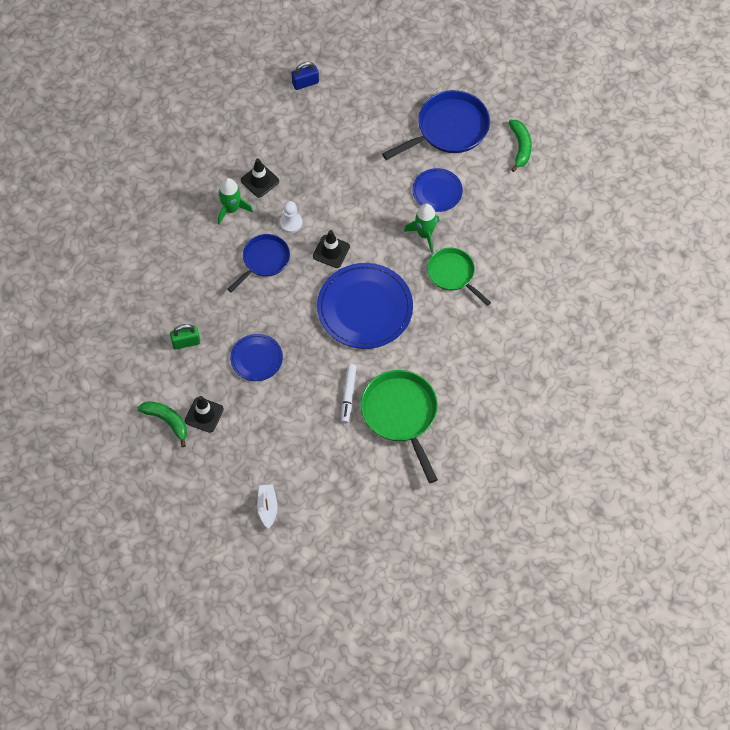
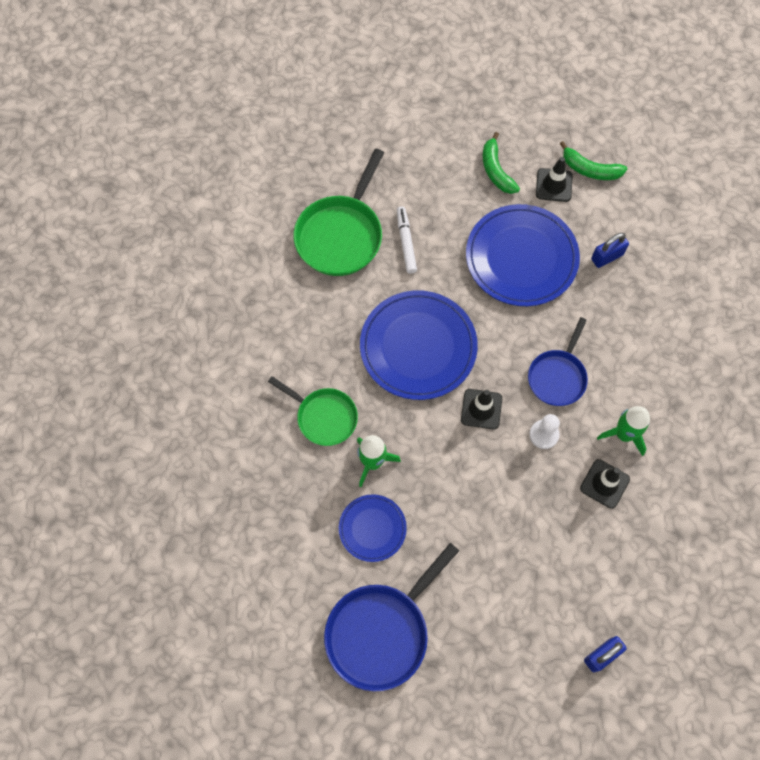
camera: 165 degrees right, 5 degrees up
(186, 342) = (607, 257): green padlock -> blue padlock
(256, 359) = (521, 258): blue plate -> blue plate, size x1.85
(267, 508) = (452, 111): white boat -> none
(401, 415) = (341, 235): green pan -> green pan turned 60 degrees clockwise
(520, 147) = (276, 629): green banana -> green banana (496, 170)

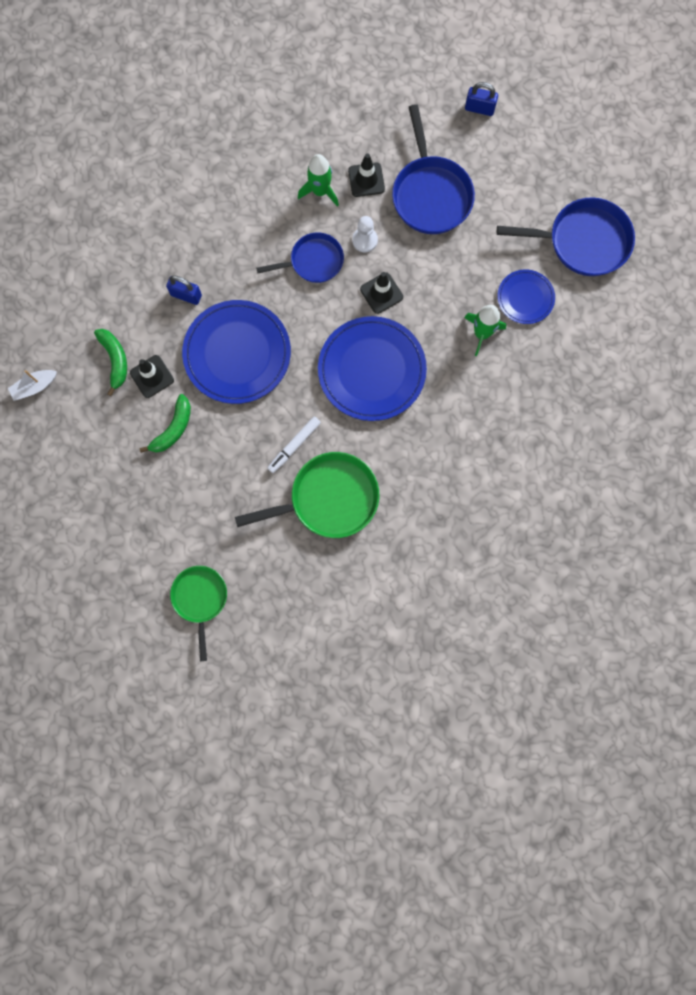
camera: 130 degrees left, 10 degrees up
(323, 416) = (479, 392): green pan -> green pan (200, 599)
(544, 530) = (430, 194): none -> blue pan
(613, 104) = (35, 387): none -> white boat

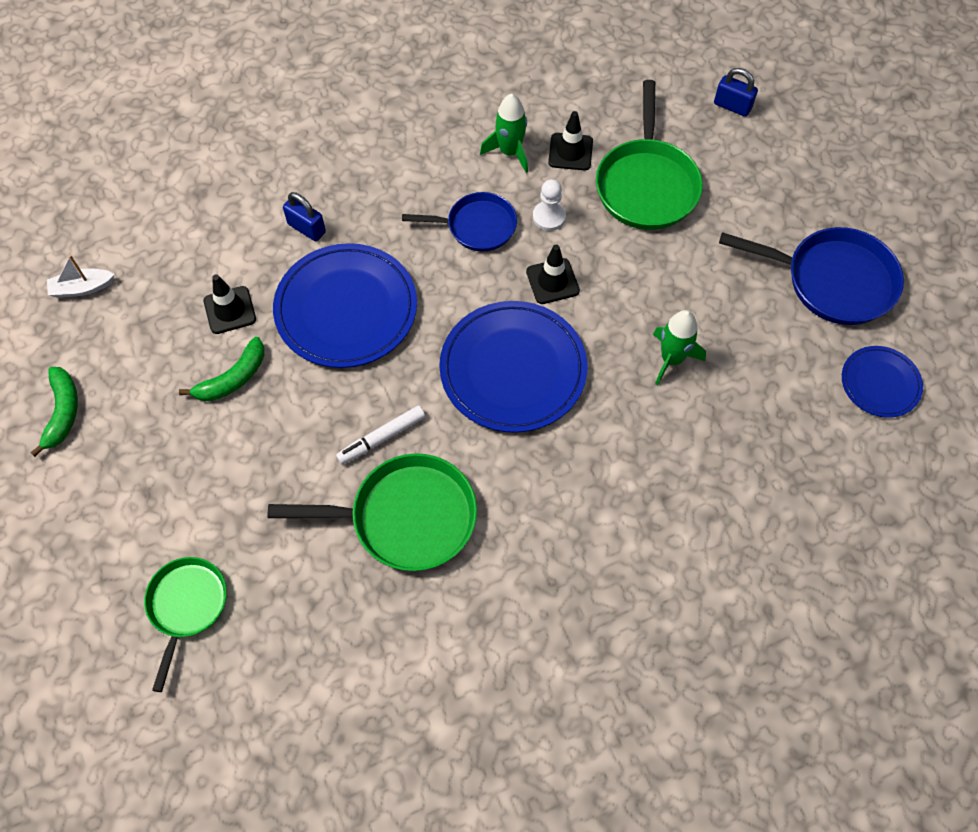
camera: 15 degrees right, 15 degrees down
(115, 360) = (192, 281): green banana -> green banana (62, 413)
(430, 194) = (646, 184): blue pan -> green pan
(525, 298) = (740, 330): blue plate -> blue plate (880, 383)

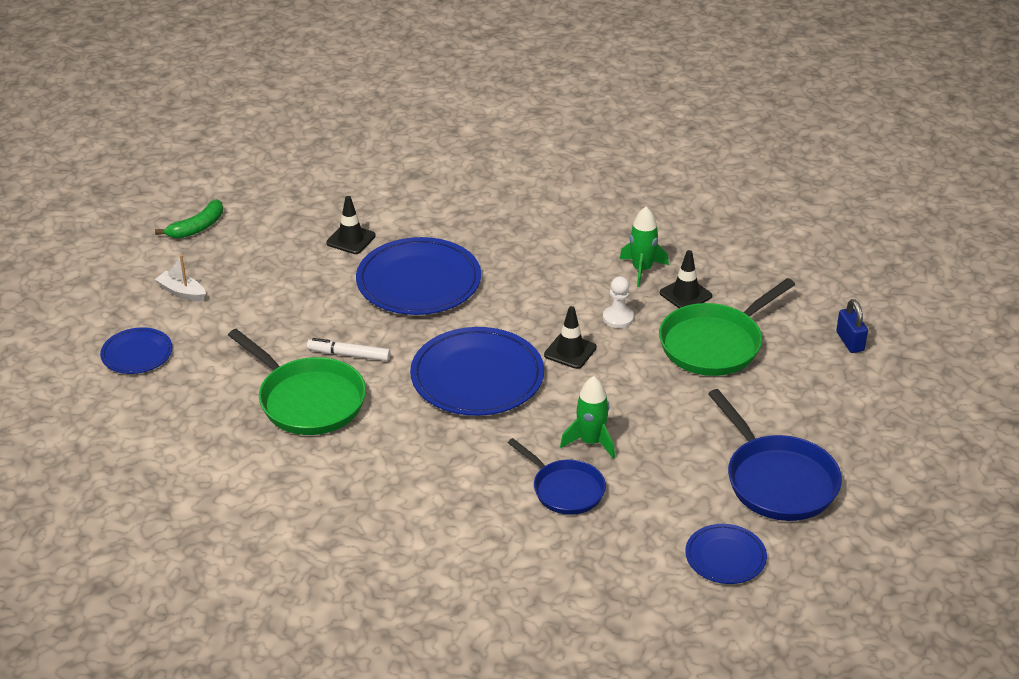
camera: 45 degrees right, 25 degrees down
(82, 288) = (286, 179): white boat -> white boat (182, 292)
(186, 606) = (137, 354): green pan -> blue plate
(232, 378) = (306, 271): green banana -> none
(307, 228) = (452, 229): blue padlock -> none
(476, 226) = (561, 293): blue pan -> blue pan (565, 489)

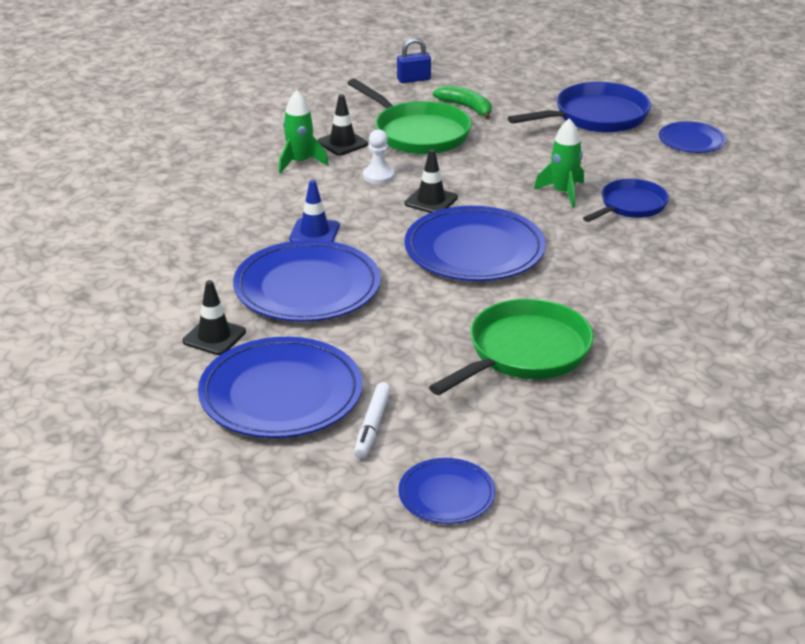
camera: 90 degrees left, 5 degrees down
(182, 292) = (312, 467): white boat -> none
(197, 227) = (160, 468): green banana -> green banana (466, 108)
(271, 274) = (281, 394): none -> blue plate
(349, 355) = (442, 329): white marker -> white marker (372, 426)
(509, 282) = (314, 232): none -> blue traffic cone

